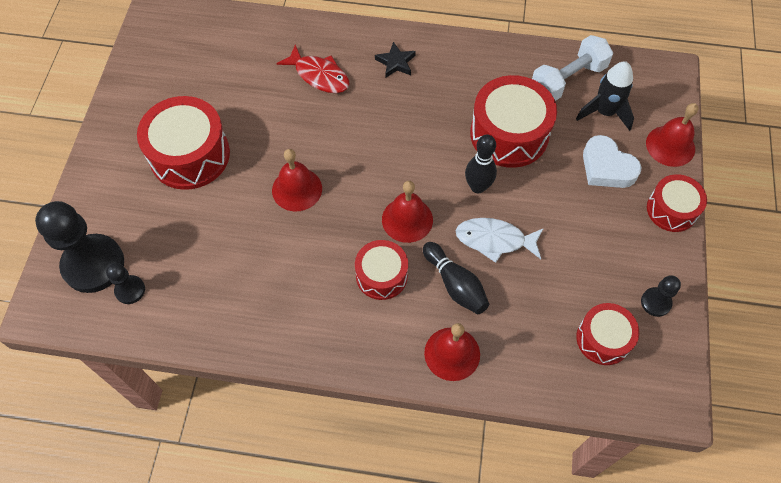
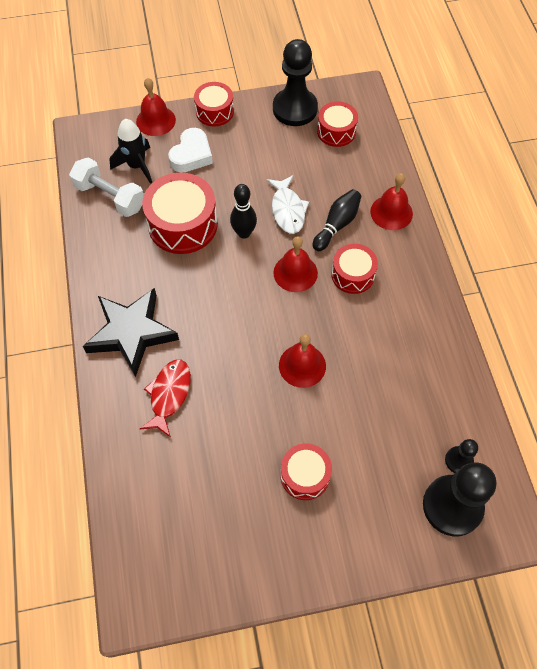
camera: 110 degrees left, 0 degrees up
(190, 155) = (305, 475): red drum -> red drum, size x0.60
(395, 62) = (131, 333): black star -> black star, size x2.23
(655, 302) = (295, 109): black pawn -> black pawn, size x2.08

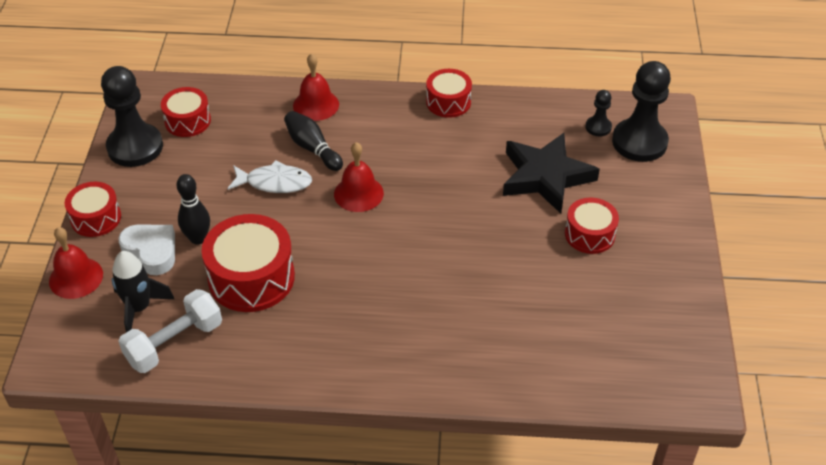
camera: 75 degrees left, 15 degrees down
(131, 333) = (382, 350): black star -> black star (546, 177)
(169, 395) = (472, 327): red fish -> none
(244, 233) = (288, 225): black bowling pin -> black bowling pin (198, 238)
(302, 365) = (471, 211): red bell -> none
(353, 275) = (379, 150): red drum -> red drum (448, 102)

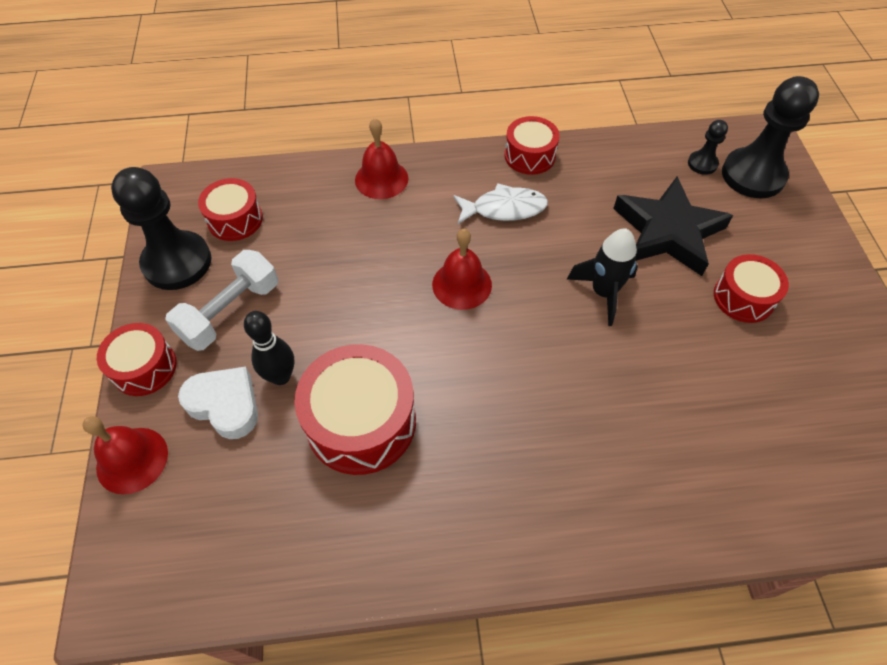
camera: 10 degrees left, 10 degrees up
(139, 308) = (225, 492): black rocket -> black rocket (603, 292)
(174, 343) = (282, 539): white dumbbell -> white dumbbell (230, 312)
(274, 182) = (358, 285): white fish -> white fish (504, 209)
(312, 148) = (392, 234): black bowling pin -> none

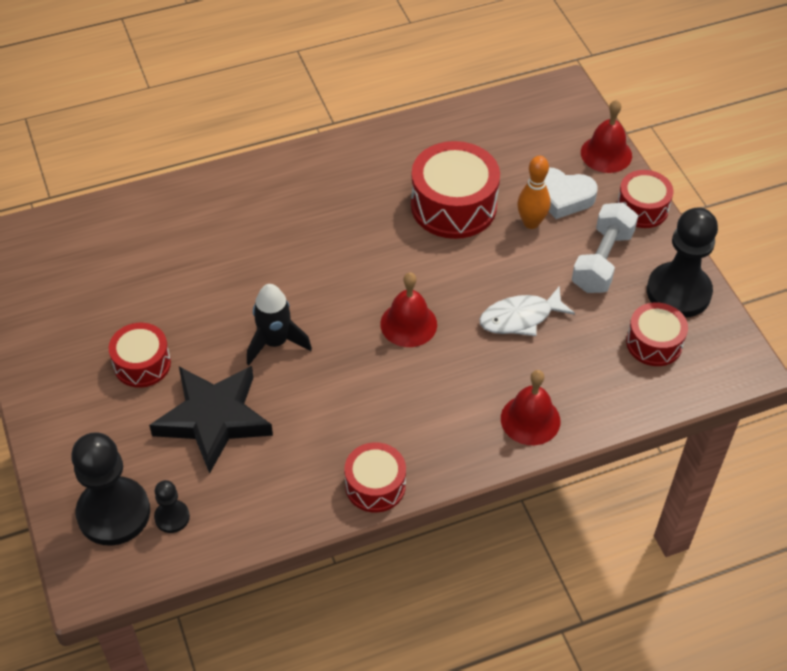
camera: 165 degrees right, 5 degrees down
(281, 376) = (531, 223): black bowling pin -> orange bowling pin
(504, 209) = (388, 411): white fish -> white fish (520, 318)

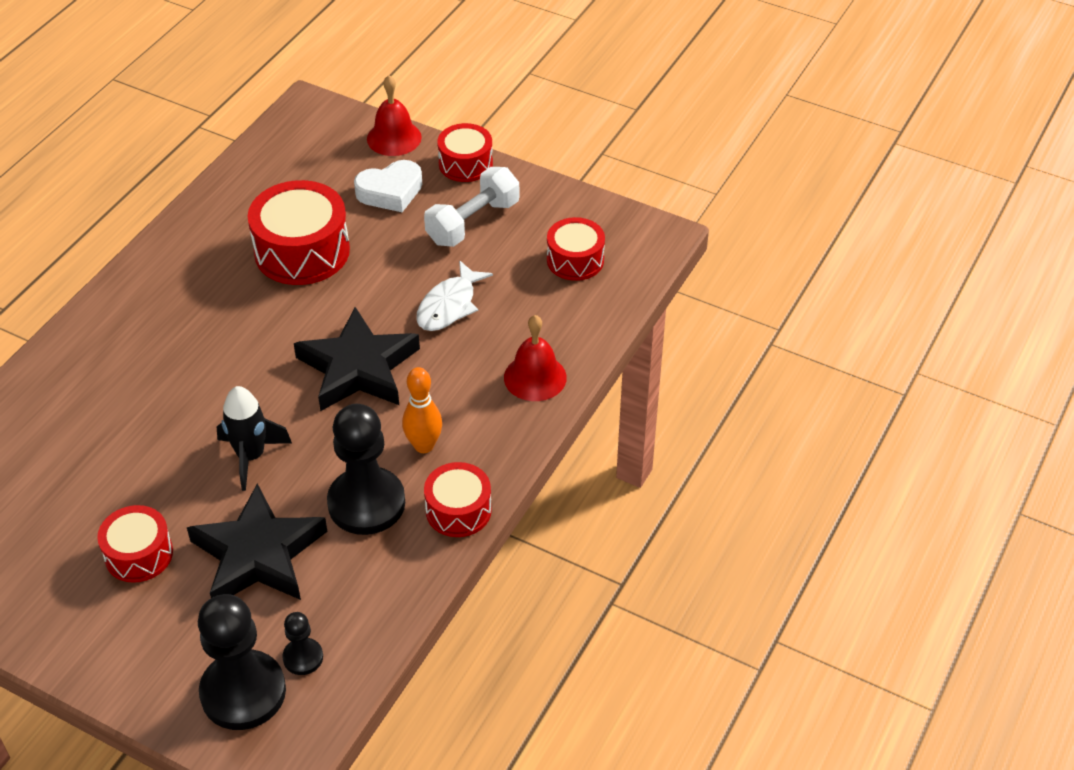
camera: 40 degrees left, 5 degrees down
(408, 324) = (358, 368): red bell -> black star
(531, 223) = (384, 227): orange bowling pin -> orange bowling pin (424, 446)
(602, 261) = (473, 222): white dumbbell -> white dumbbell turned 60 degrees clockwise
(678, 292) = (556, 211): black pawn -> black pawn (366, 503)

